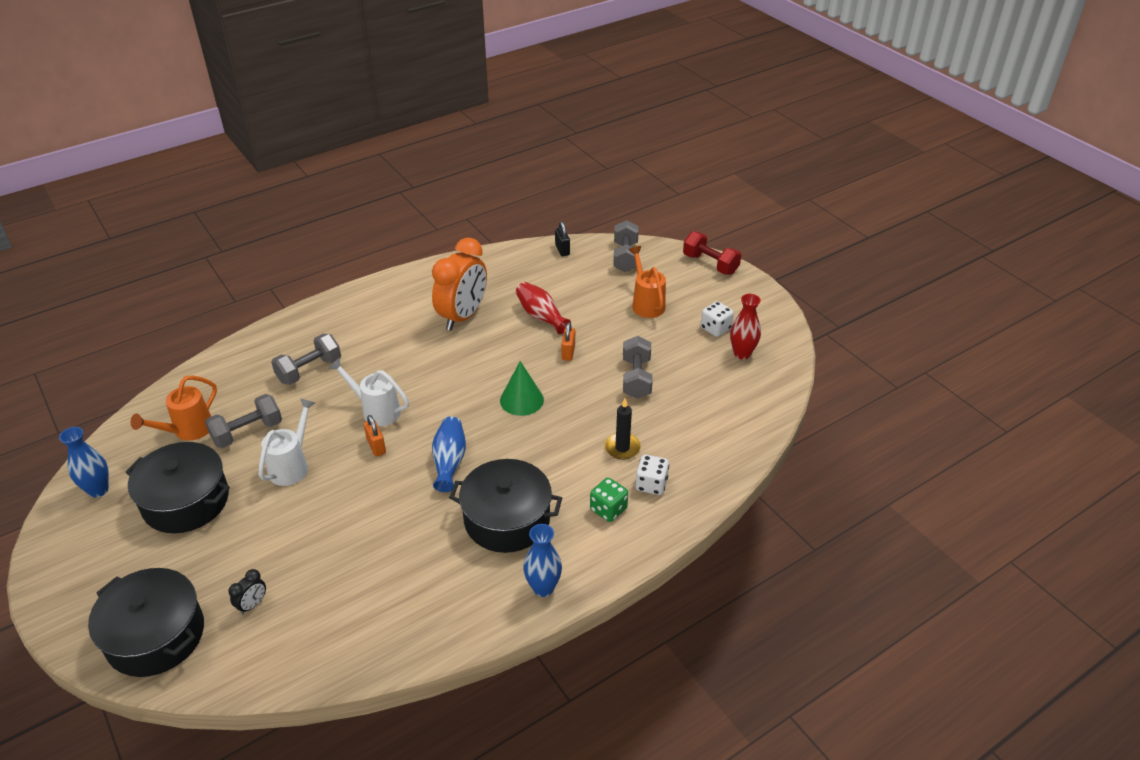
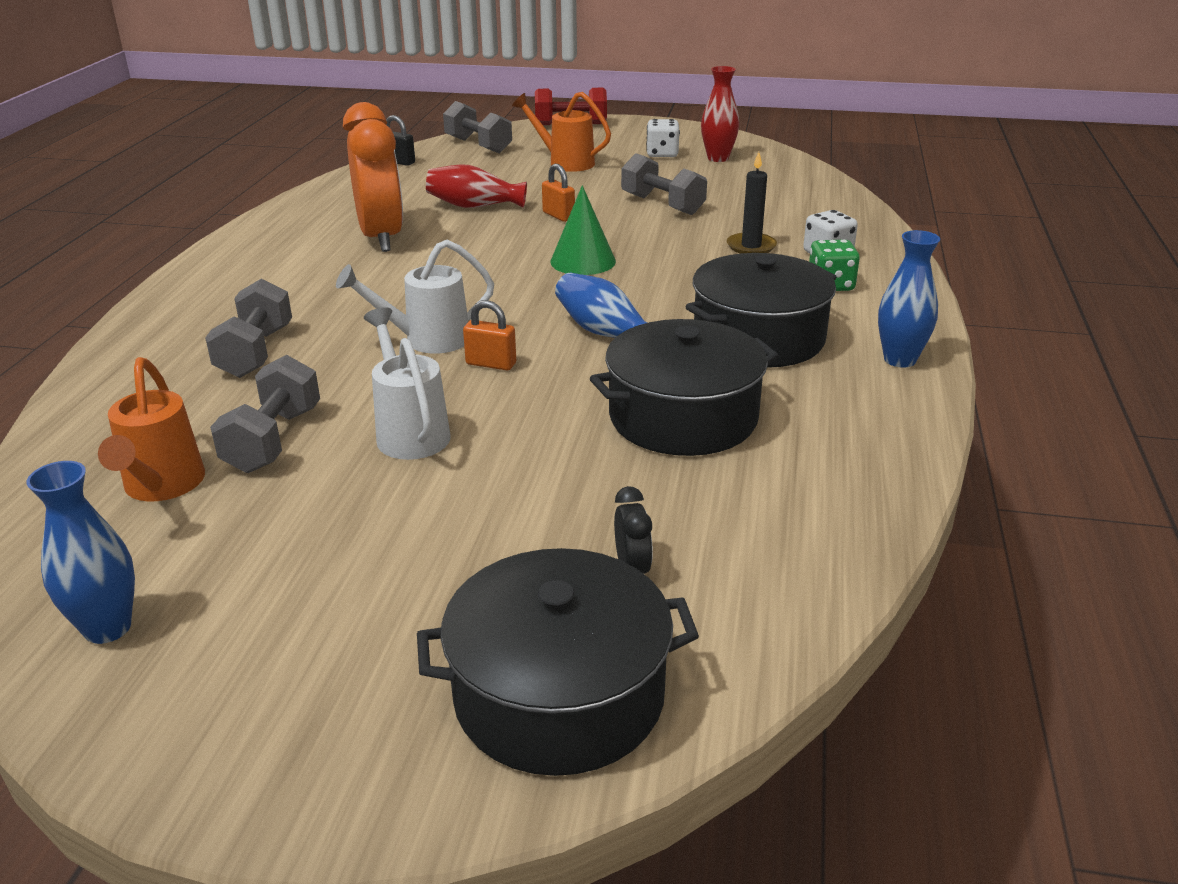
camera: 45 degrees left, 10 degrees down
(186, 501) = (309, 547): black pot -> black pot (683, 417)

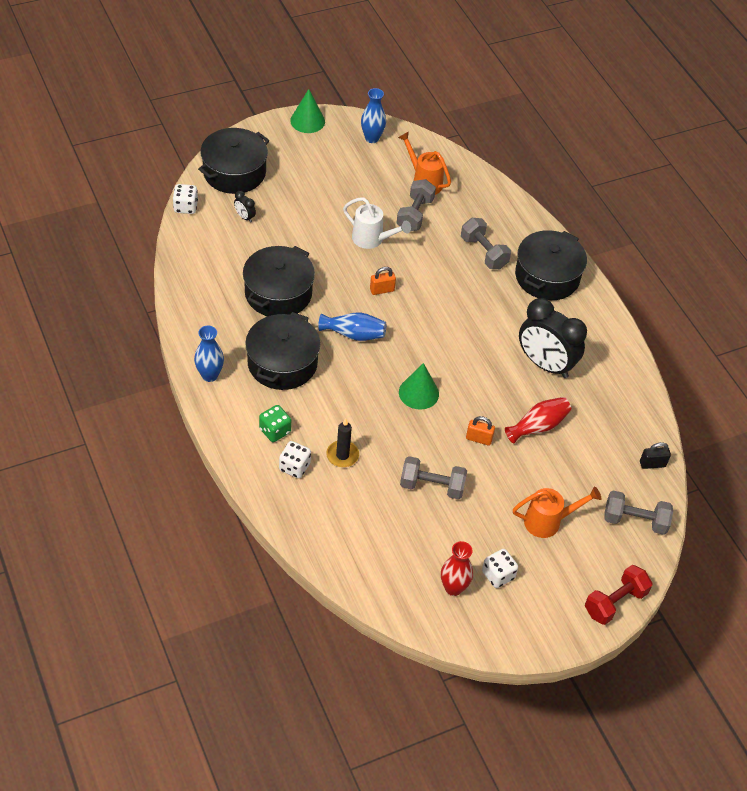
camera: 140 degrees right, 20 degrees up
(184, 765) = (307, 121): none -> green cone
(220, 300) = (547, 276): none -> black pot
(273, 440) = (415, 214): grey dumbbell -> grey dumbbell turned 45 degrees clockwise
(381, 238) = (545, 364): orange clock -> black clock
(427, 340) = (424, 293): white watering can -> none
(770, 655) = (185, 207): none -> white dice

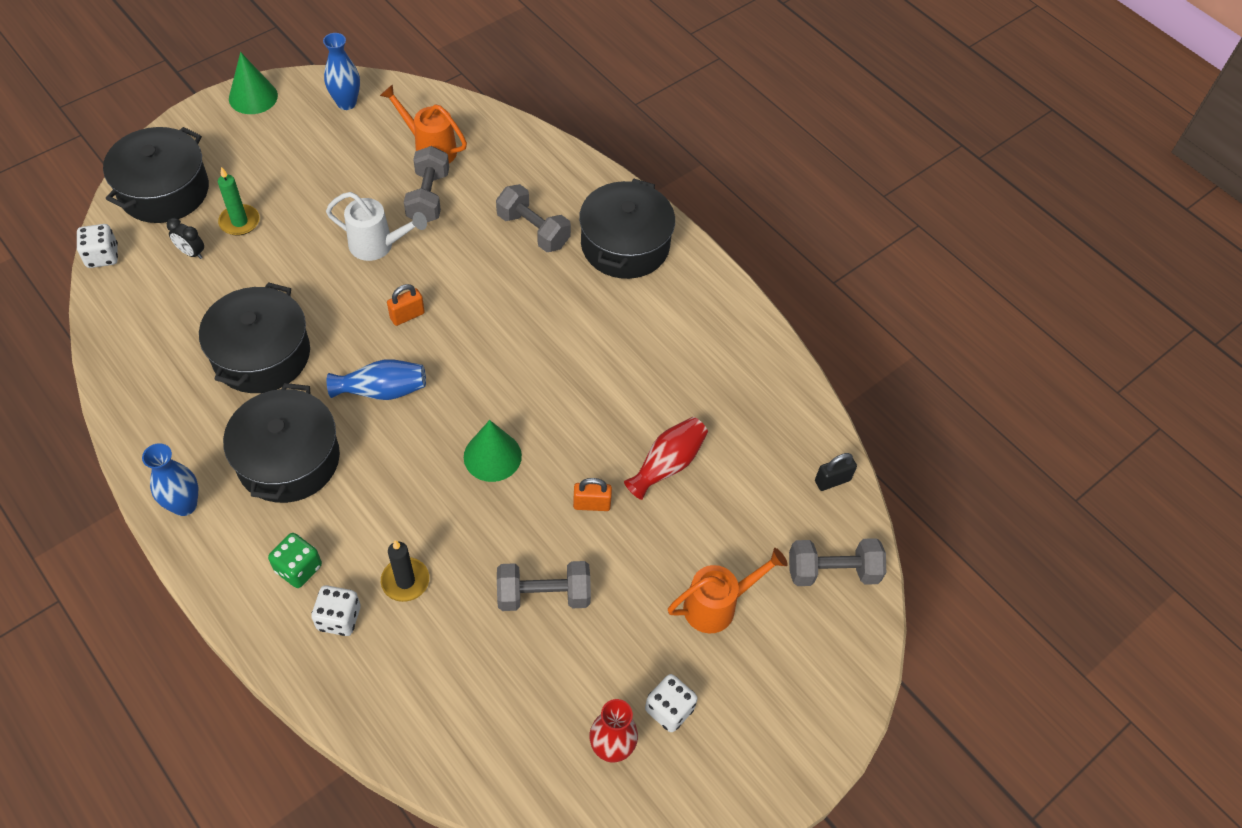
camera: 15 degrees left, 5 degrees up
(281, 204) = (239, 222): none -> green candle
(545, 364) = (654, 371): black clock -> none
(615, 602) = (839, 705): red dumbbell -> none

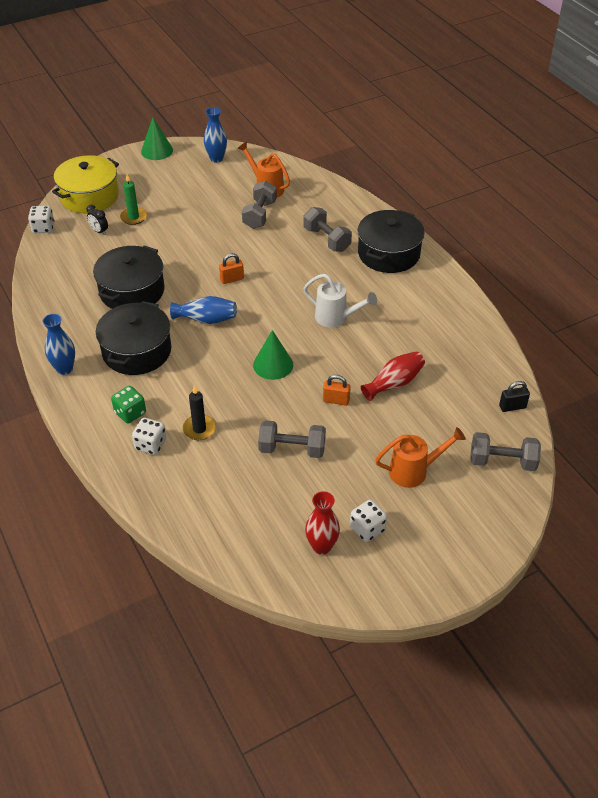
camera: 15 degrees right, 10 degrees down
(164, 191) = (89, 196): black pot -> yellow pot
(377, 245) = (220, 238): white watering can -> white watering can (336, 318)

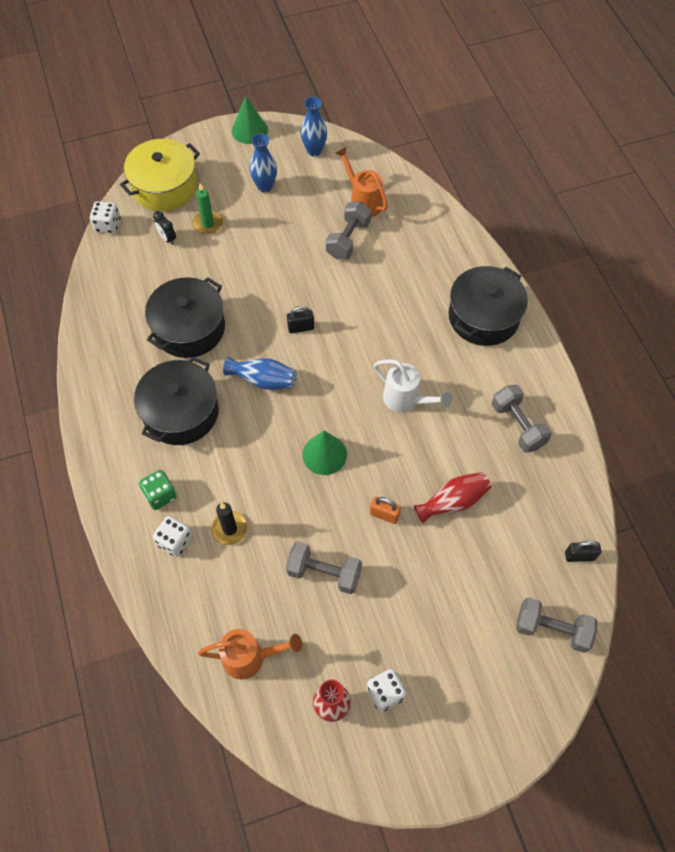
camera: 10 degrees right, 15 degrees up
(64, 369) = (101, 424): blue vase -> blue vase (265, 187)
(232, 279) = (301, 328): orange padlock -> black padlock
(327, 239) = (417, 286): grey dumbbell -> grey dumbbell (517, 425)
(413, 471) = (451, 625): orange watering can -> orange watering can (250, 657)

